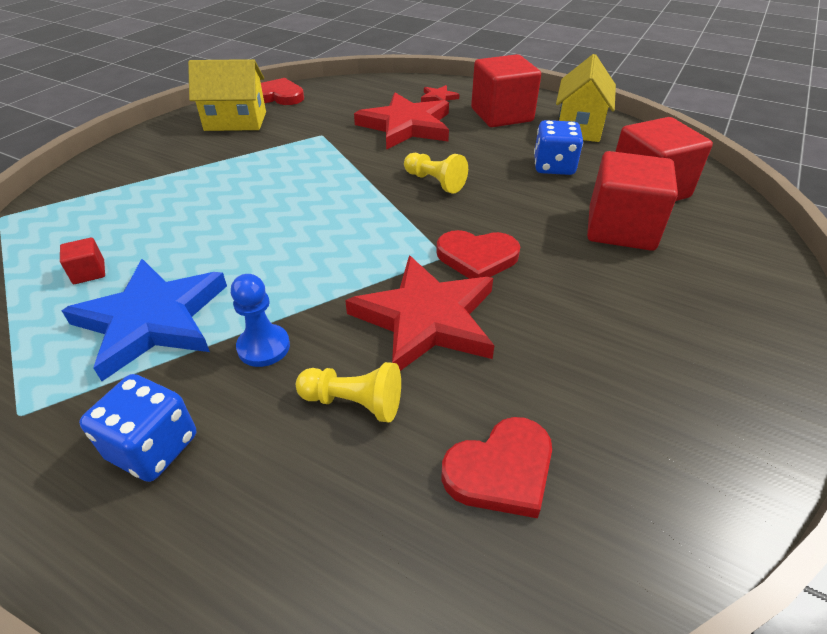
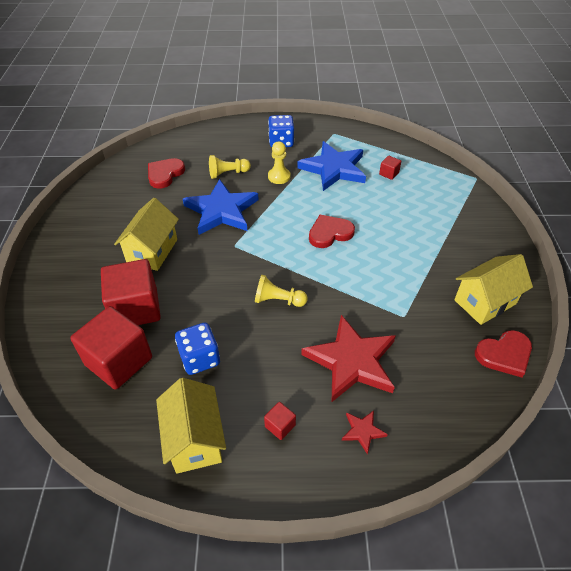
camera: 150 degrees right, 5 degrees up
(263, 347) = (279, 176): blue pawn -> yellow pawn
(426, 319) = (222, 211): red star -> blue star
(477, 257) = (216, 251): red heart -> red heart (329, 233)
(501, 115) = (280, 426): red cube -> red cube, size x0.42
(580, 293) = (152, 251): none -> yellow house

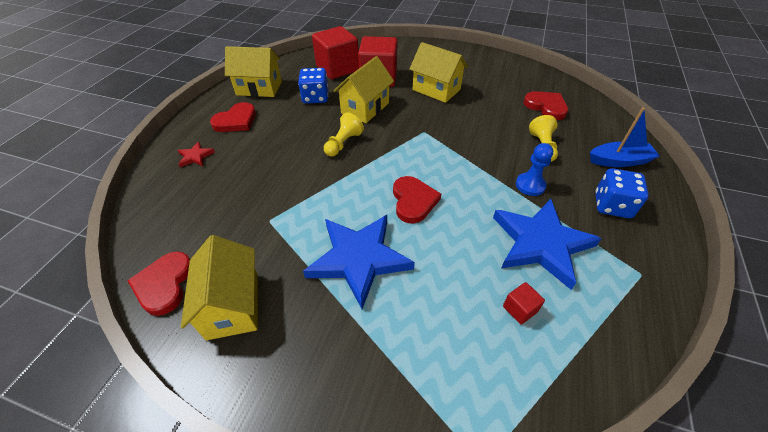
camera: 110 degrees right, 0 degrees up
(208, 302) = (365, 108): none -> yellow house
(222, 211) = (477, 132): blue star -> blue star (359, 259)
(230, 138) = (619, 161): none -> blue boat
(279, 176) = (530, 185): yellow pawn -> blue pawn
(280, 426) = (236, 121): red cube -> red heart
(351, 361) = (253, 168): red star -> none

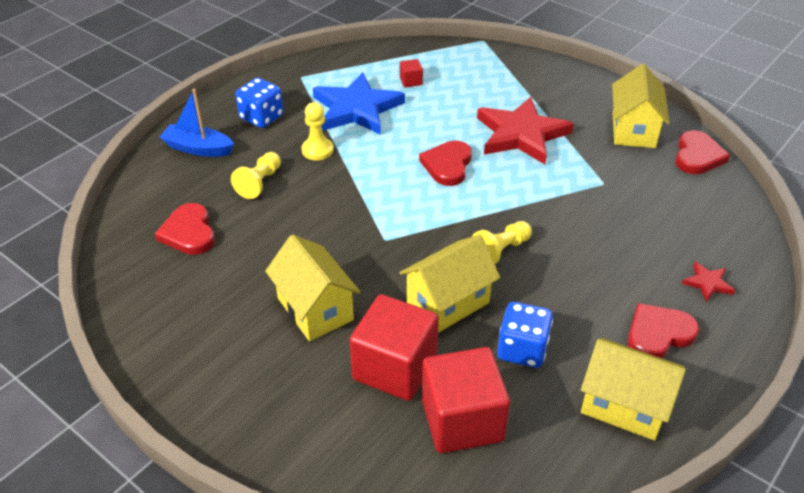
camera: 160 degrees left, 5 degrees down
(359, 259) = (521, 134): blue star -> red star
(530, 185) = (317, 150): blue pawn -> yellow pawn

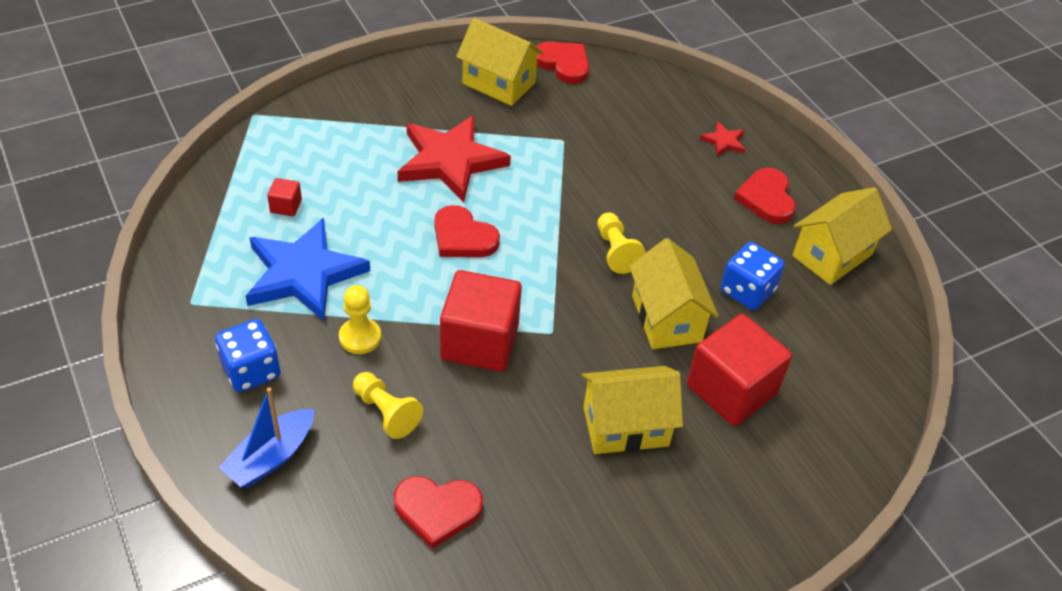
camera: 70 degrees left, 5 degrees up
(462, 420) = (810, 365): red cube -> red cube (479, 342)

